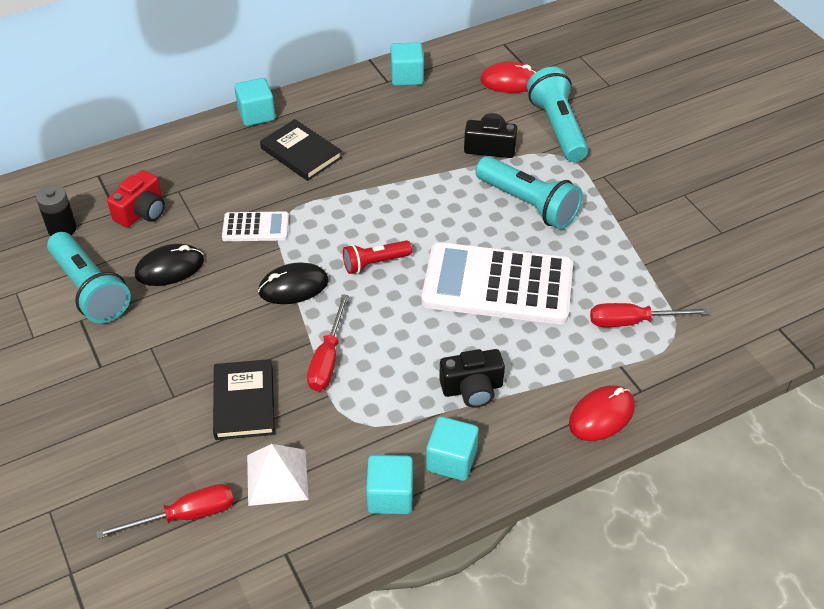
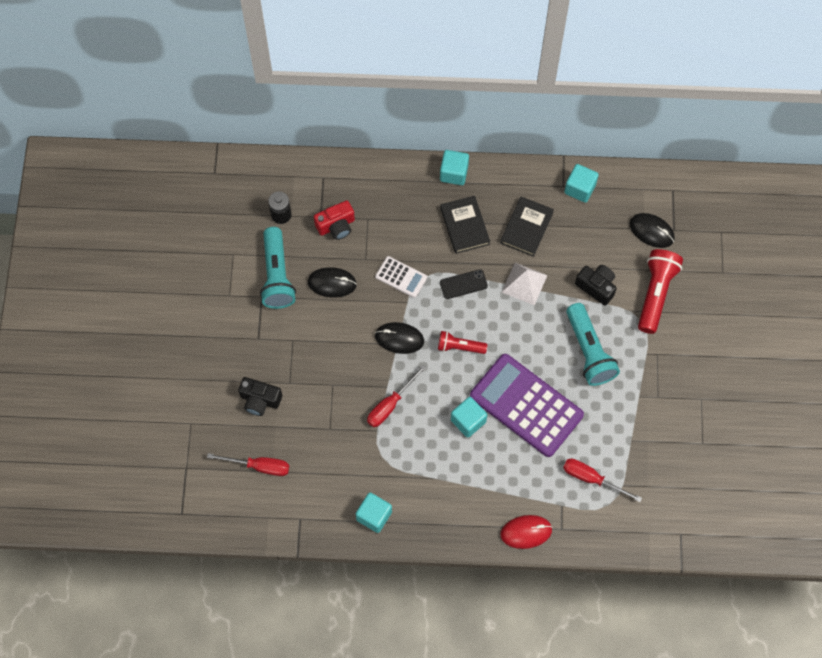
camera: 30 degrees right, 20 degrees up
(244, 402) = (326, 409): black book -> black book (526, 227)
(277, 477) = (320, 469): white pyramid -> white pyramid (524, 283)
(337, 204) = (463, 284): none -> black phone
(451, 460) = (421, 512): turquoise cube -> turquoise cube (468, 421)
(472, 388) = (462, 472): black camera -> black camera (260, 400)
(497, 285) = (526, 405): white calculator -> purple calculator
(510, 81) = (651, 231): red mouse -> black mouse
(557, 128) = (655, 294): turquoise flashlight -> red flashlight

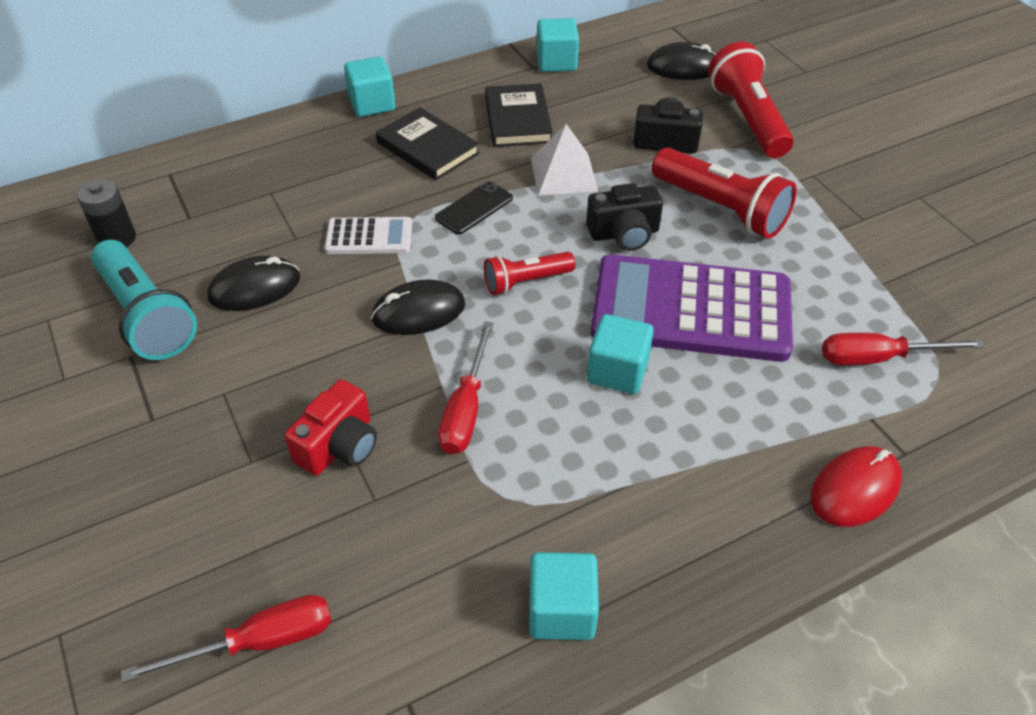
camera: 30 degrees left, 20 degrees down
(260, 400) = (202, 517): black camera -> black camera (624, 233)
(336, 226) = (222, 218): red camera -> red camera (339, 446)
(589, 351) = (721, 208): turquoise flashlight -> red flashlight

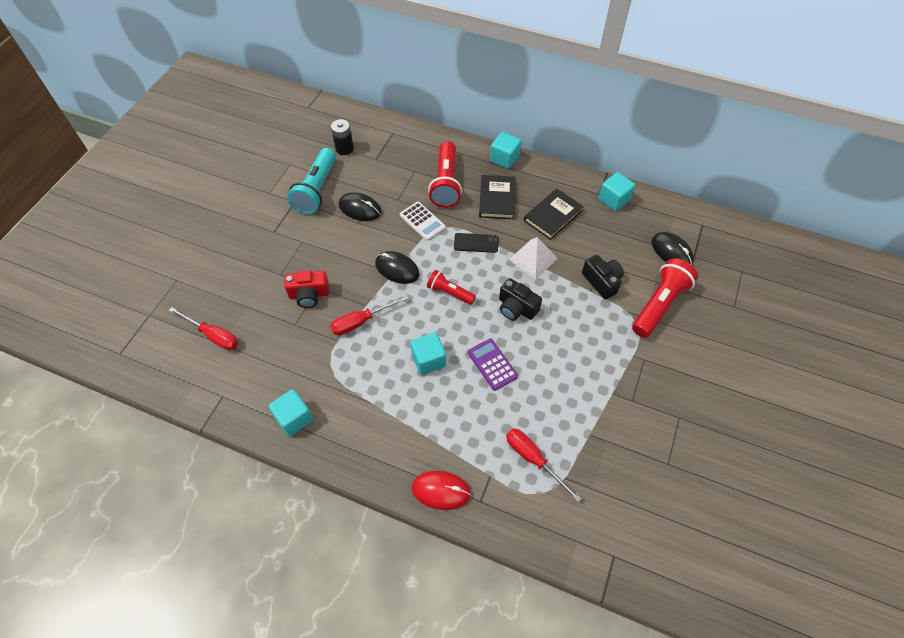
camera: 50 degrees right, 10 degrees up
(691, 309) = (492, 364): purple calculator -> purple calculator, size x0.47
(721, 208) = (574, 335): red flashlight -> red flashlight (446, 183)

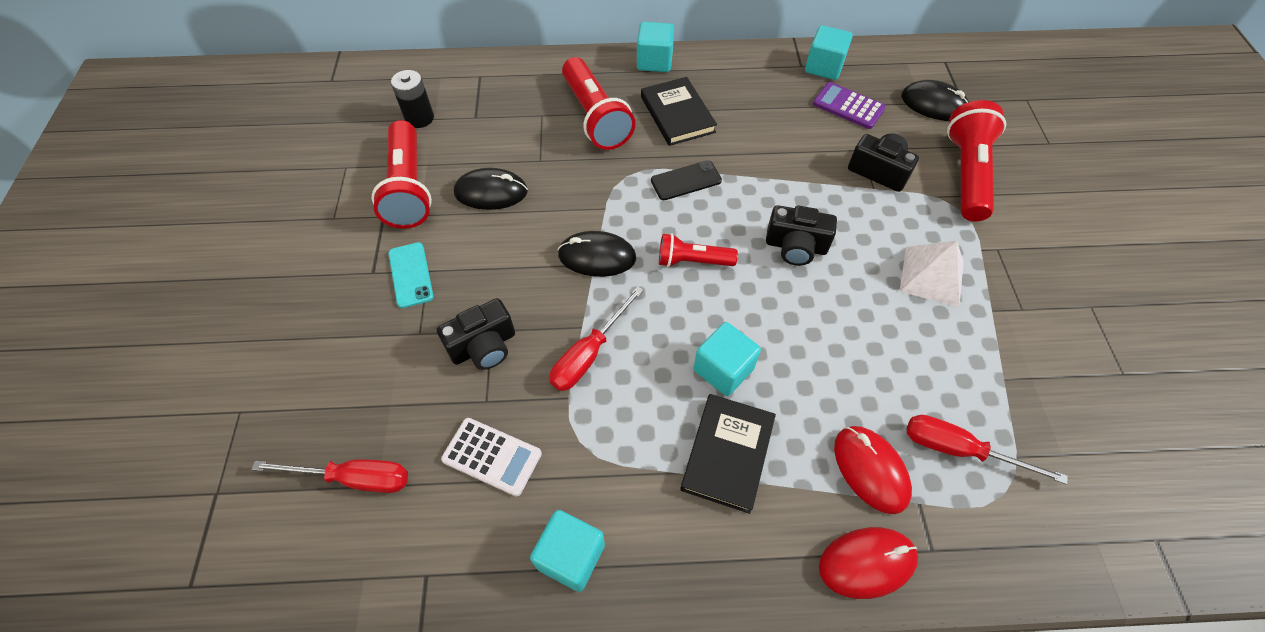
camera: 25 degrees left, 0 degrees up
(292, 240) = (411, 275): none -> turquoise phone
(309, 295) = (483, 346): red camera -> black camera
(317, 190) = (409, 188): turquoise flashlight -> red flashlight
(422, 221) = (593, 178): white calculator -> white calculator (492, 456)
(475, 447) = (870, 469): none -> red mouse
(492, 364) = (815, 337): purple calculator -> purple calculator (848, 106)
(533, 259) = (774, 174): white pyramid -> white pyramid (932, 276)
(552, 216) = (763, 111): black book -> black book (727, 454)

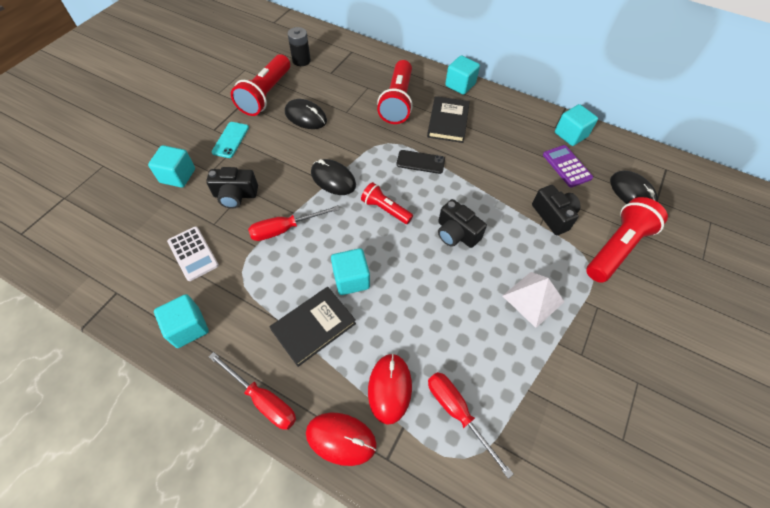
camera: 30 degrees right, 0 degrees up
(354, 478) = (124, 226): red screwdriver -> red screwdriver (263, 399)
(375, 364) = (178, 176): none -> turquoise cube

